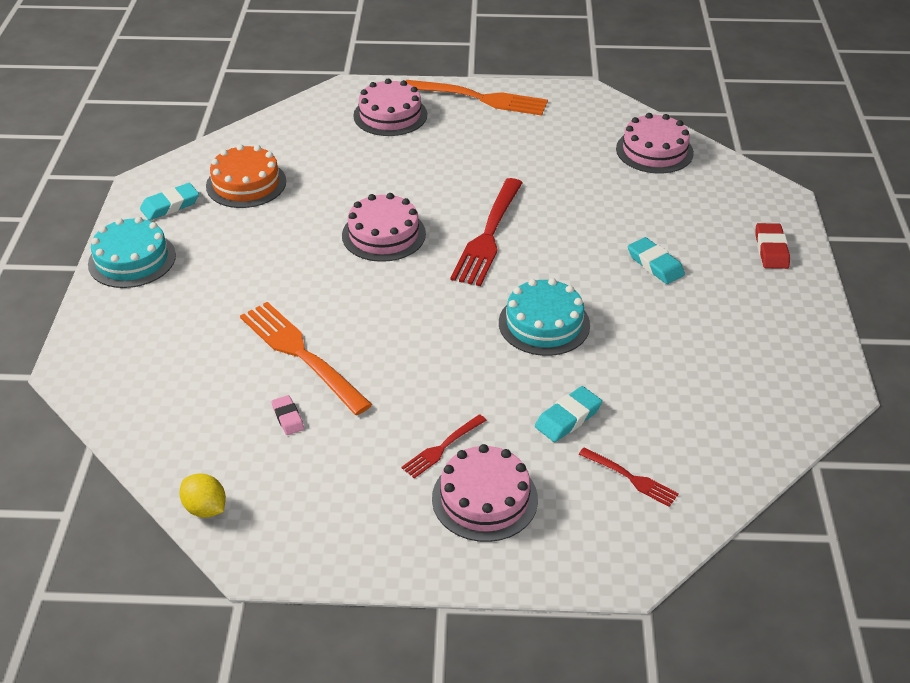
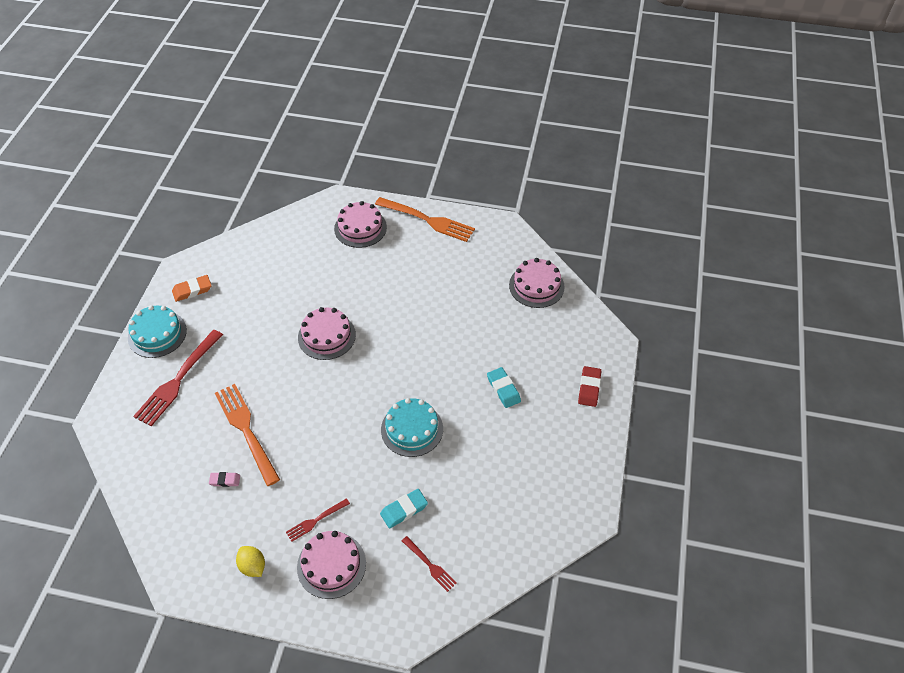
camera: 10 degrees right, 10 degrees up
(170, 205) = (192, 290): turquoise eraser -> orange eraser
(205, 508) = (157, 543): yellow lemon -> yellow lemon (253, 566)
(246, 183) = (246, 278): orange cake -> none
(288, 417) = (225, 480): pink eraser -> pink eraser turned 75 degrees counterclockwise
(488, 235) = (397, 347): red fork -> red fork (178, 380)

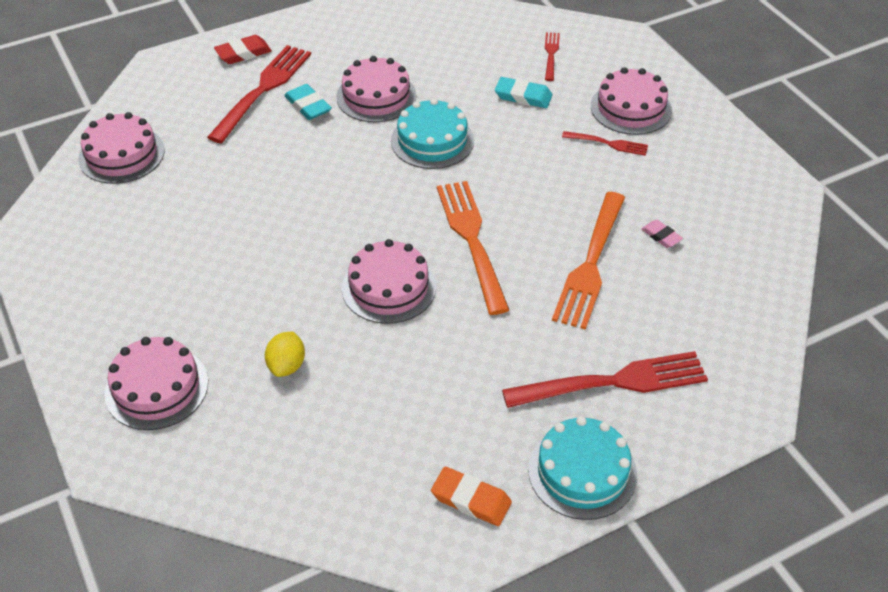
camera: 130 degrees left, 5 degrees down
(253, 566) = (702, 154): yellow lemon -> yellow lemon (287, 365)
(428, 220) = (76, 321): orange fork -> orange fork (472, 240)
(480, 429) = (376, 96): none -> pink cake
(503, 389) = (308, 106): turquoise eraser -> turquoise eraser turned 60 degrees counterclockwise
(540, 376) = (263, 90): none -> red fork

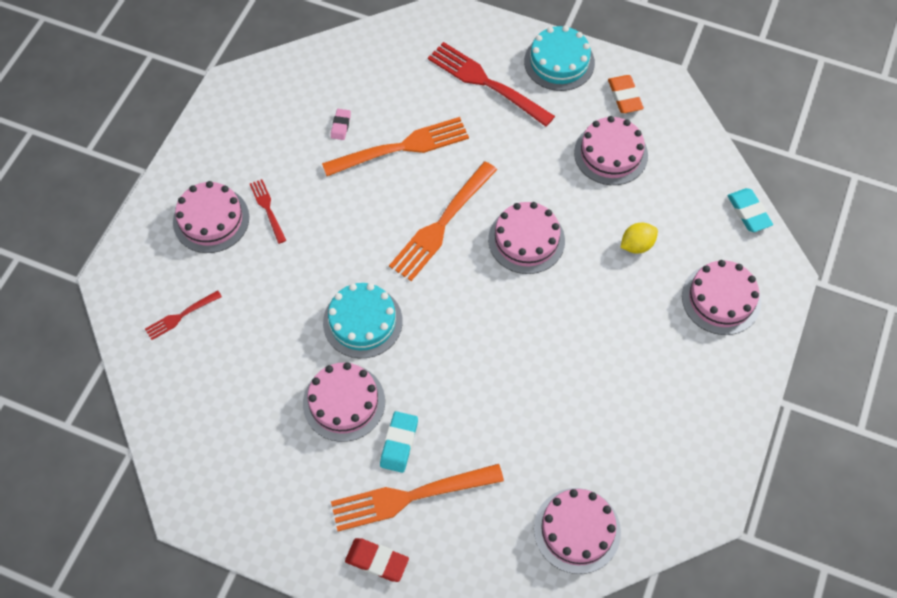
camera: 130 degrees left, 15 degrees up
(263, 90) = (410, 497): red fork -> orange fork
(410, 425) = (611, 154): none -> pink cake
(523, 96) = (255, 298): turquoise eraser -> turquoise eraser (748, 212)

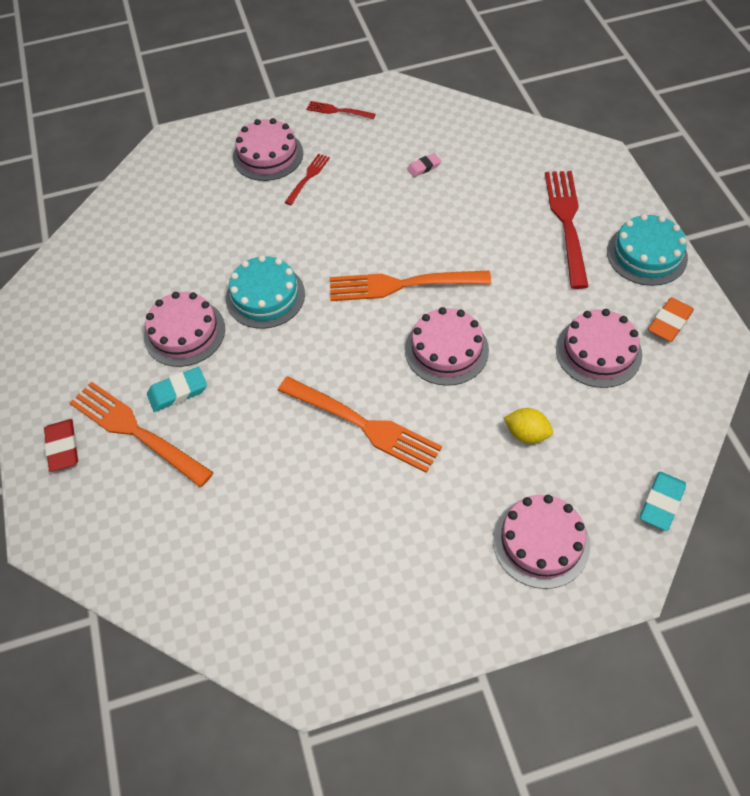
camera: 55 degrees right, 5 degrees down
(181, 316) = (174, 193): red fork -> red fork (338, 111)
(401, 147) = (445, 213): orange fork -> orange fork (363, 425)
(577, 530) = (198, 578): pink cake -> none

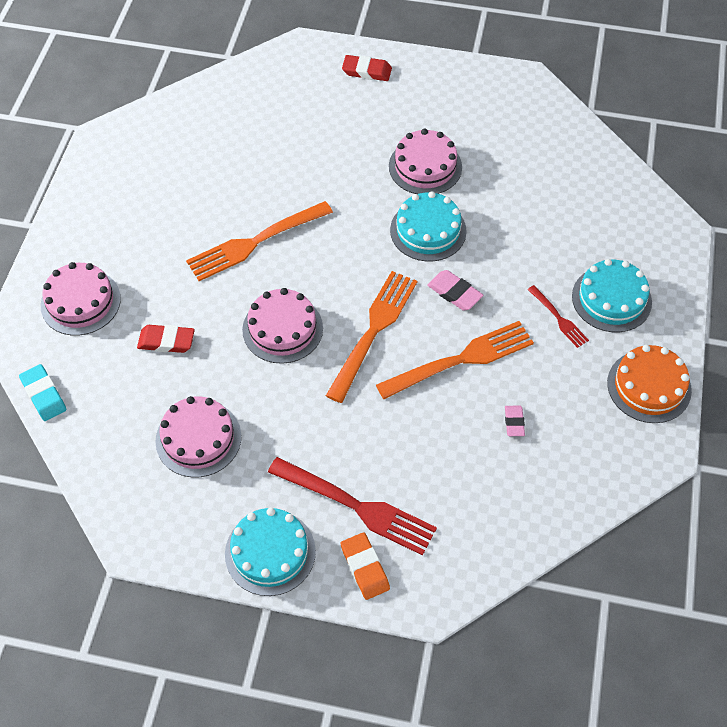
camera: 115 degrees right, 0 degrees up
(136, 431) = (351, 112): orange fork -> orange fork (461, 360)
(178, 392) = (369, 145): turquoise eraser -> none
(268, 155) = (611, 299): pink cake -> turquoise cake
(325, 249) = (454, 293): none -> pink eraser
(338, 111) = (649, 386): red fork -> orange cake
(526, 434) = (166, 341): yellow lemon -> red eraser
(669, 322) = (184, 516): orange eraser -> orange eraser (365, 567)

